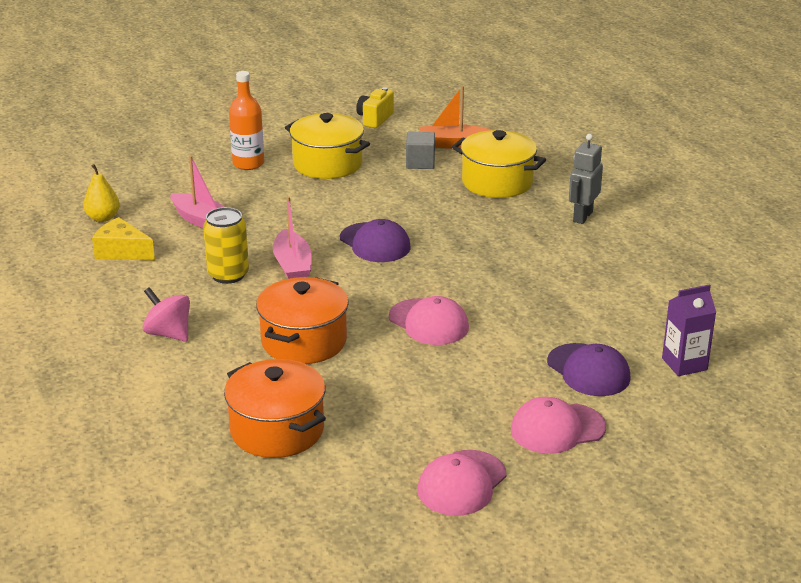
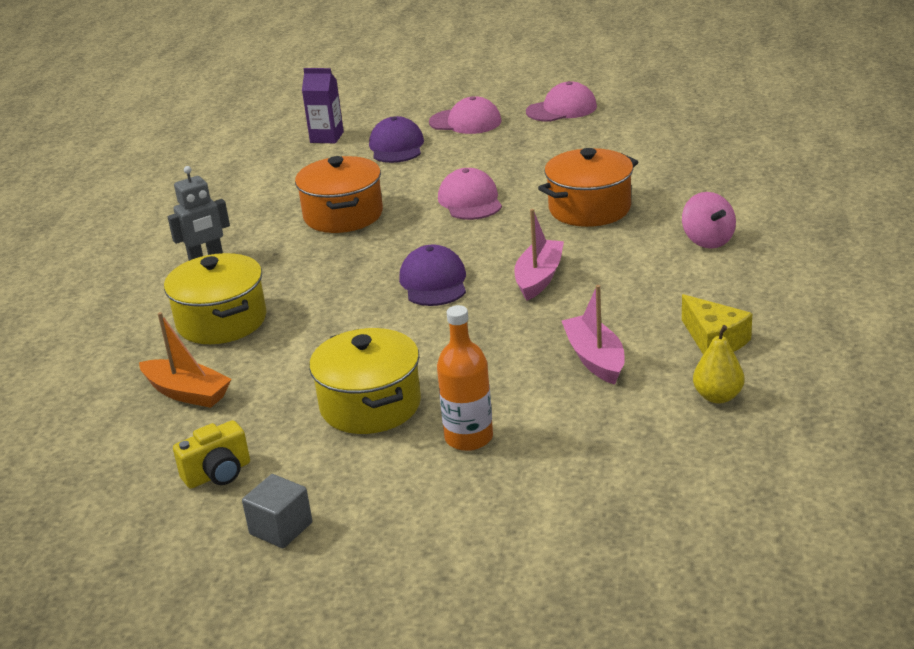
camera: 145 degrees left, 0 degrees up
(228, 275) = (612, 284): yellow can -> none
(277, 430) = (661, 156): orange pot -> orange pot (343, 215)
(420, 163) = (262, 374): grey cube -> grey cube (281, 528)

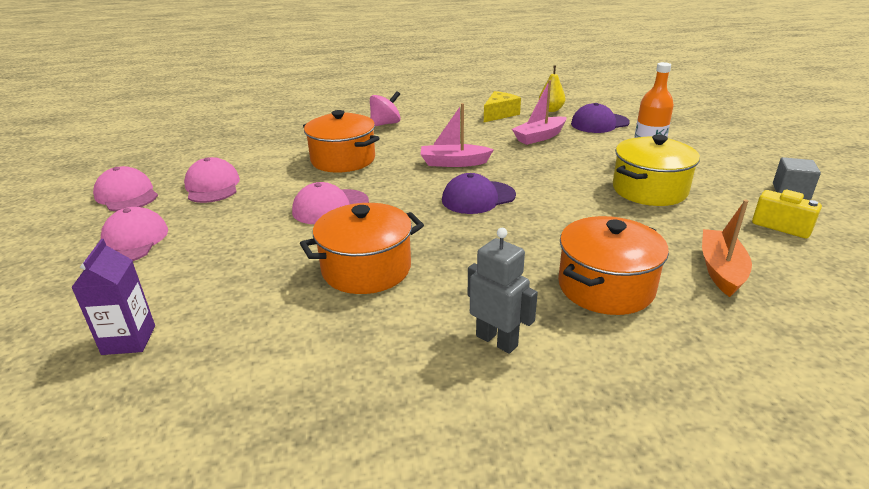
camera: 110 degrees left, 0 degrees up
(221, 321) = (606, 287): yellow pot -> orange pot
(396, 146) = (186, 273): purple cap -> purple cap (599, 123)
(558, 144) = (212, 186): none -> pink cap

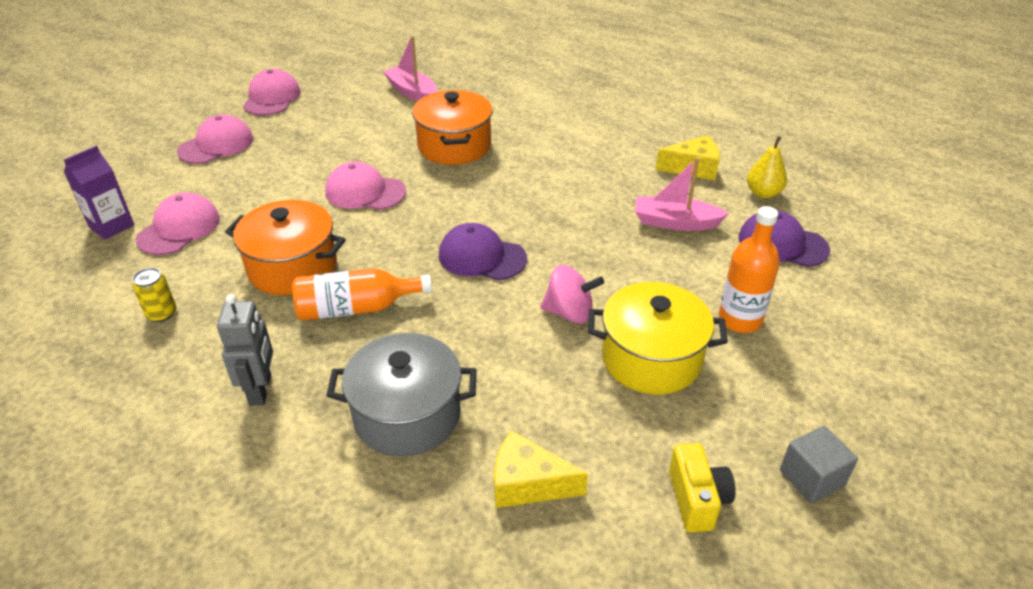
camera: 45 degrees right, 10 degrees up
(212, 186) = (329, 120): pink cap -> pink cap (179, 228)
(316, 357) = (161, 313): none -> yellow can
(385, 124) = (560, 121): pink spinning top -> pink spinning top (569, 312)
(454, 163) = (534, 205): pink boat -> pink boat (412, 92)
(460, 261) = (356, 308): none -> orange bottle
(606, 287) = (407, 415): orange pot -> grey pot
(721, 270) = (528, 483): orange boat -> yellow cheese

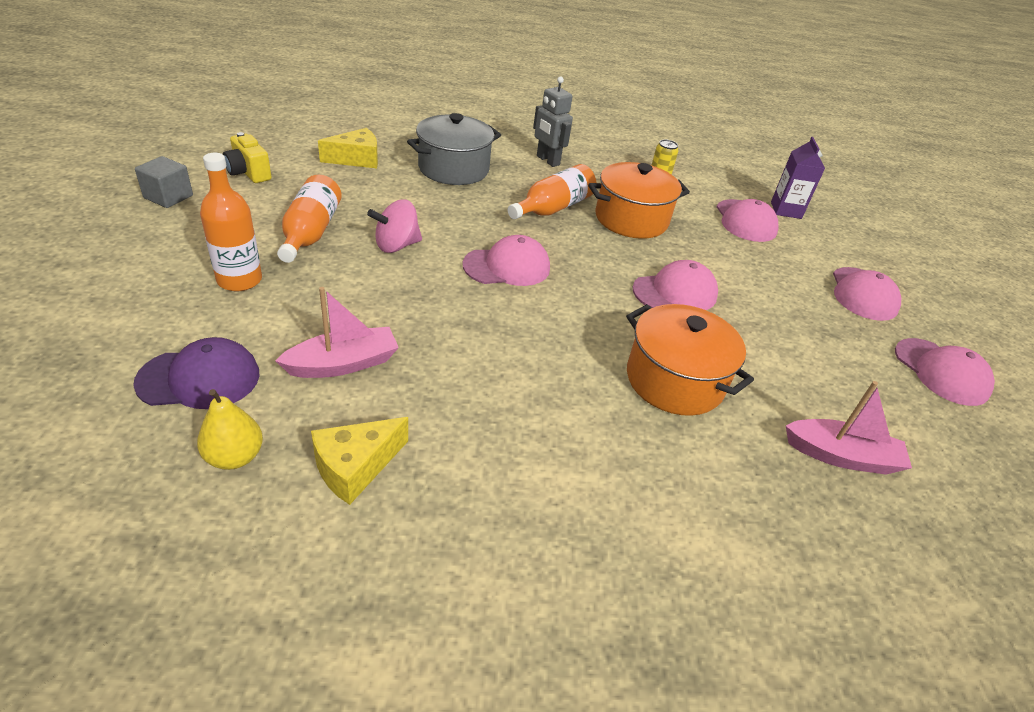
camera: 140 degrees right, 0 degrees up
(481, 257) = (507, 266): purple cap -> pink cap
(651, 358) = (310, 232): yellow pot -> orange bottle

